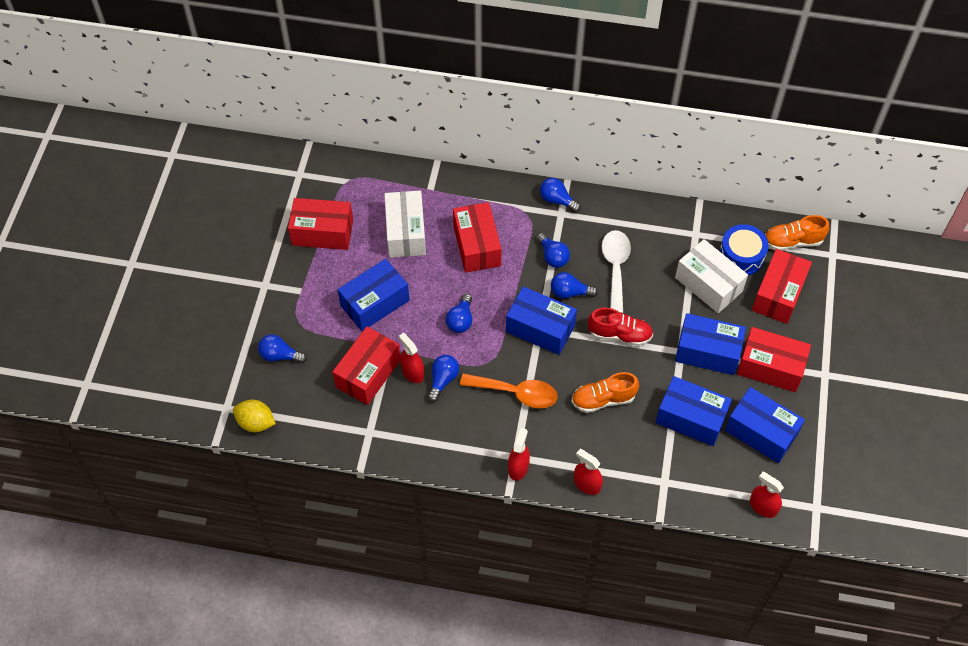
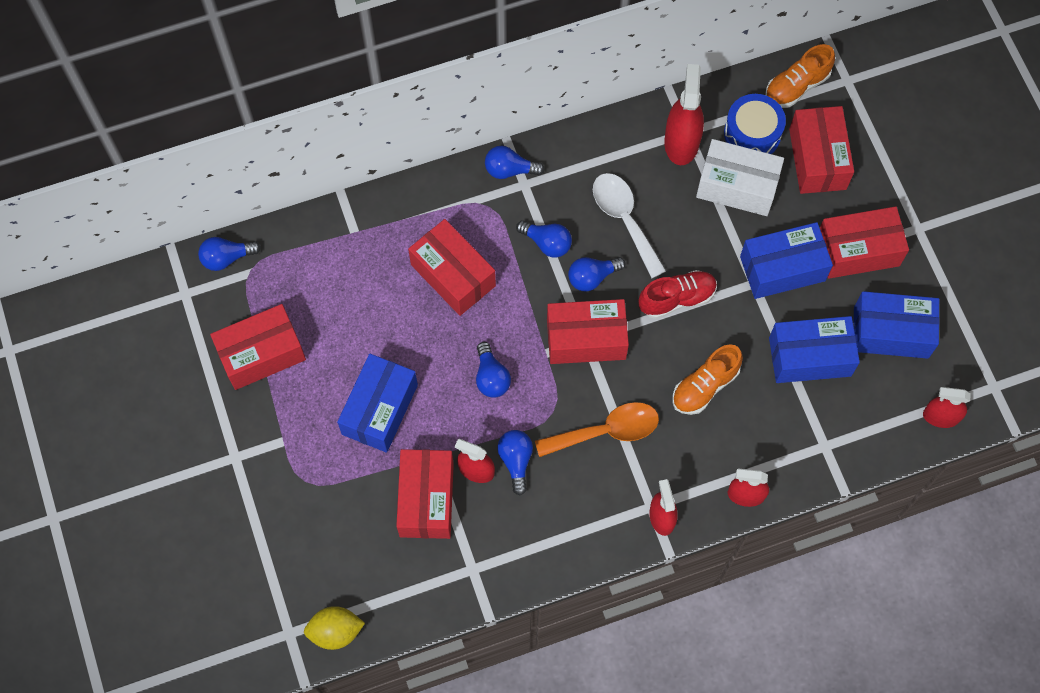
camera: 30 degrees left, 10 degrees up
(280, 355) = (310, 534): blue light bulb -> blue light bulb (226, 258)
(406, 232) = (360, 302): white box -> none
(540, 328) = (586, 339): blue box -> red box
(687, 238) = (681, 142): none -> red spray bottle

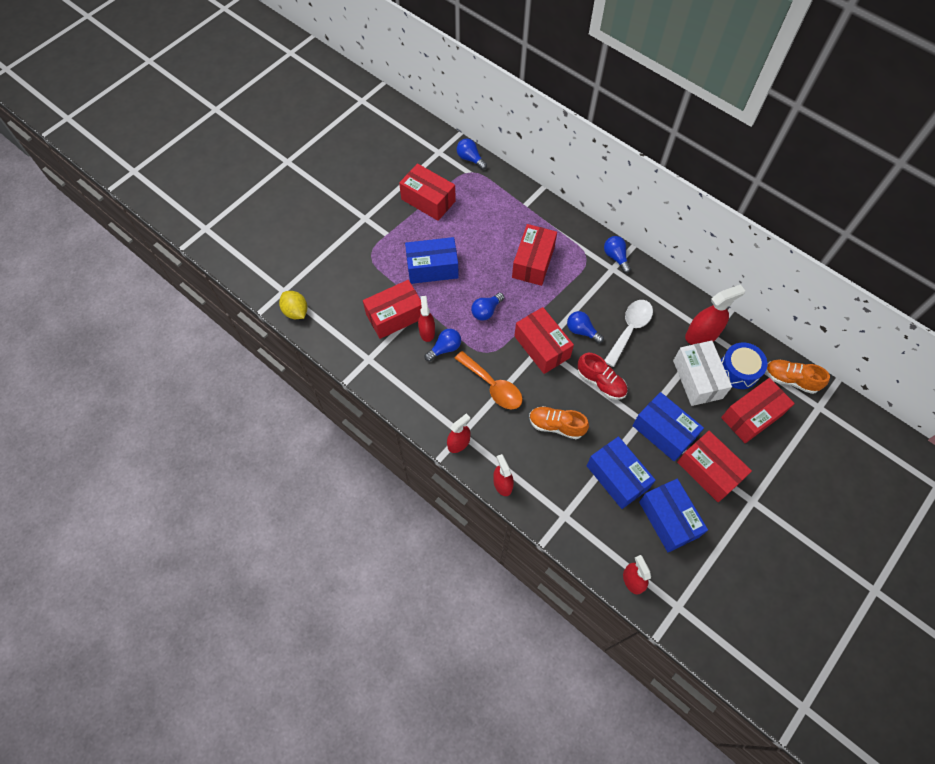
camera: 60 degrees right, 5 degrees down
(547, 243) = (585, 297): blue light bulb -> none

